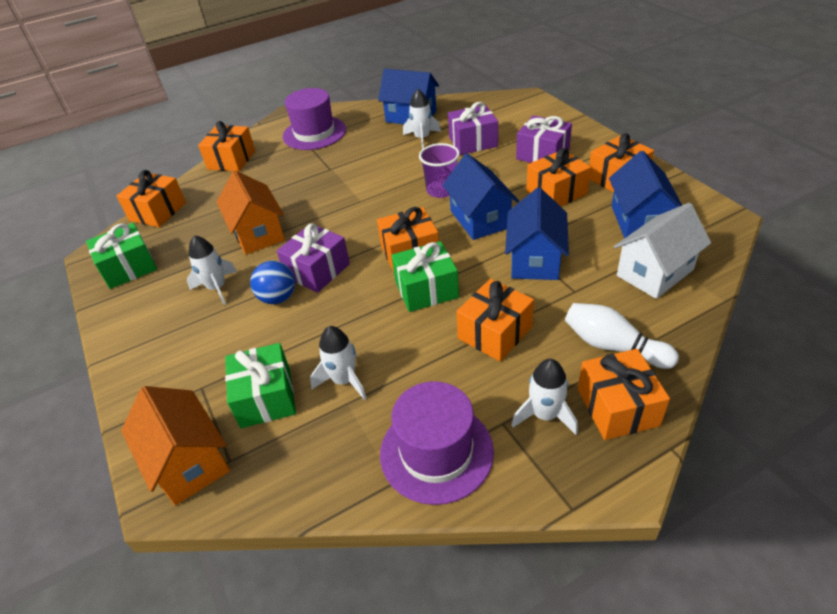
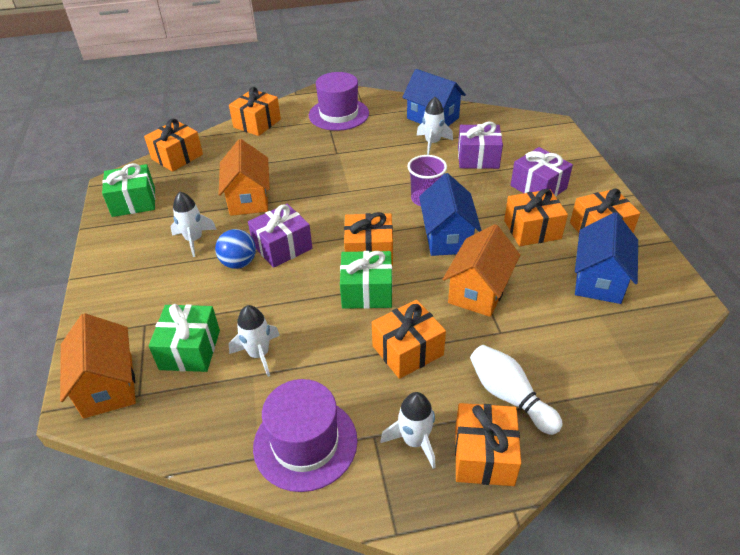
camera: 15 degrees right, 0 degrees up
(535, 260) = (478, 291): blue house -> orange house
(654, 272) = (587, 336): white house -> none

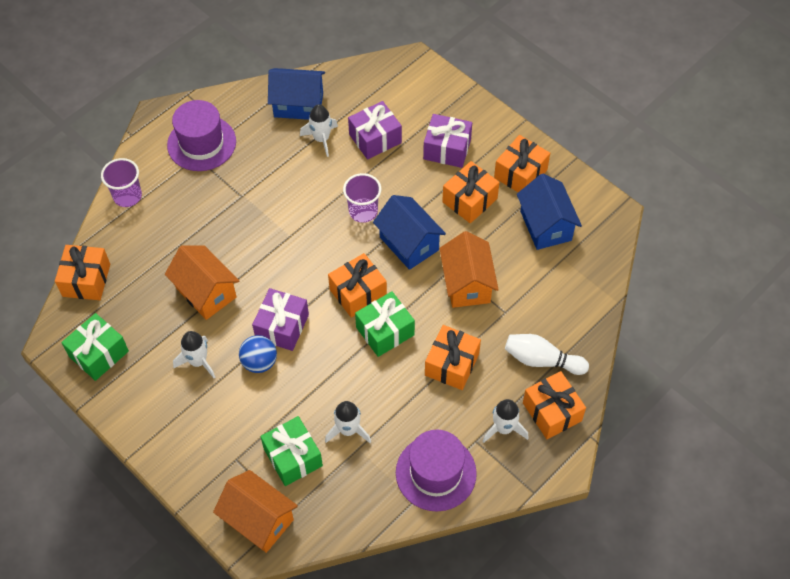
camera: 35 degrees left, 15 degrees up
(257, 123) = (127, 196): orange gift -> purple cup

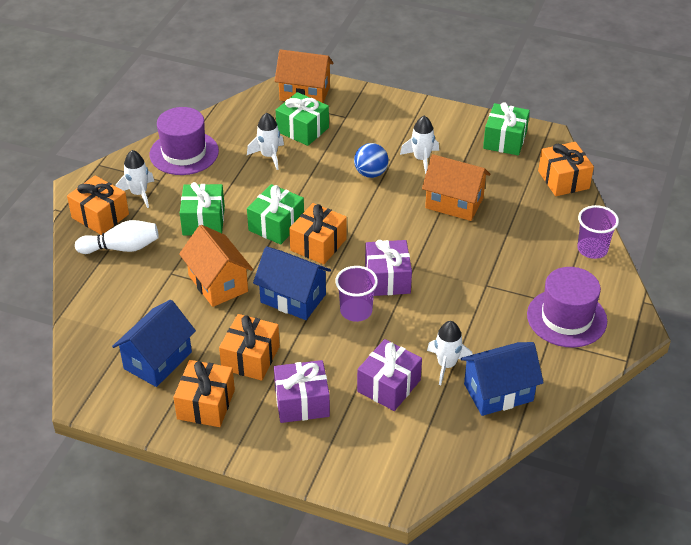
camera: 155 degrees right, 15 degrees down
(282, 327) = (369, 201): purple gift -> purple gift (387, 279)
(452, 364) = (203, 221): orange gift -> green gift
(545, 226) = (157, 360): blue house -> blue house turned 75 degrees clockwise

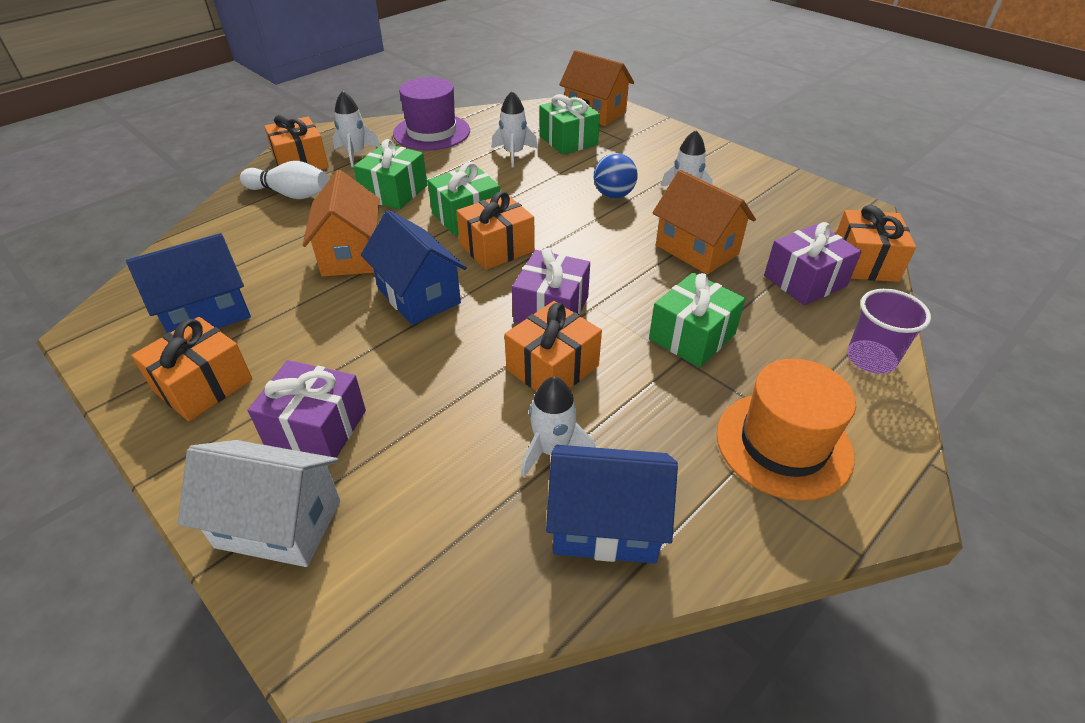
camera: 25 degrees right, 0 degrees up
(250, 358) = (308, 347): orange gift -> orange gift (552, 367)
(327, 456) = (279, 523): none -> white house
(356, 311) = (482, 334): purple cup -> none
(388, 386) = (448, 449): purple gift -> purple gift (805, 281)
(505, 140) = (803, 202): green gift -> green gift (692, 336)
(566, 318) = (783, 444): purple hat -> orange hat

